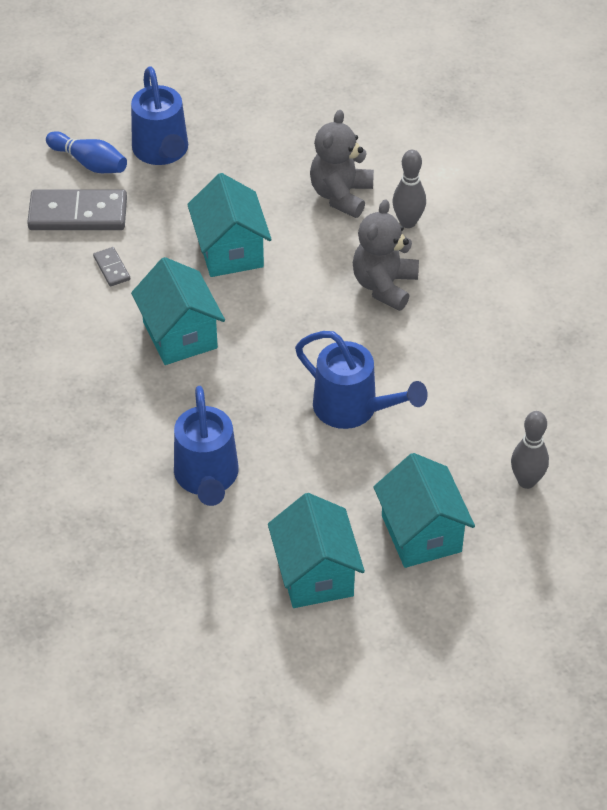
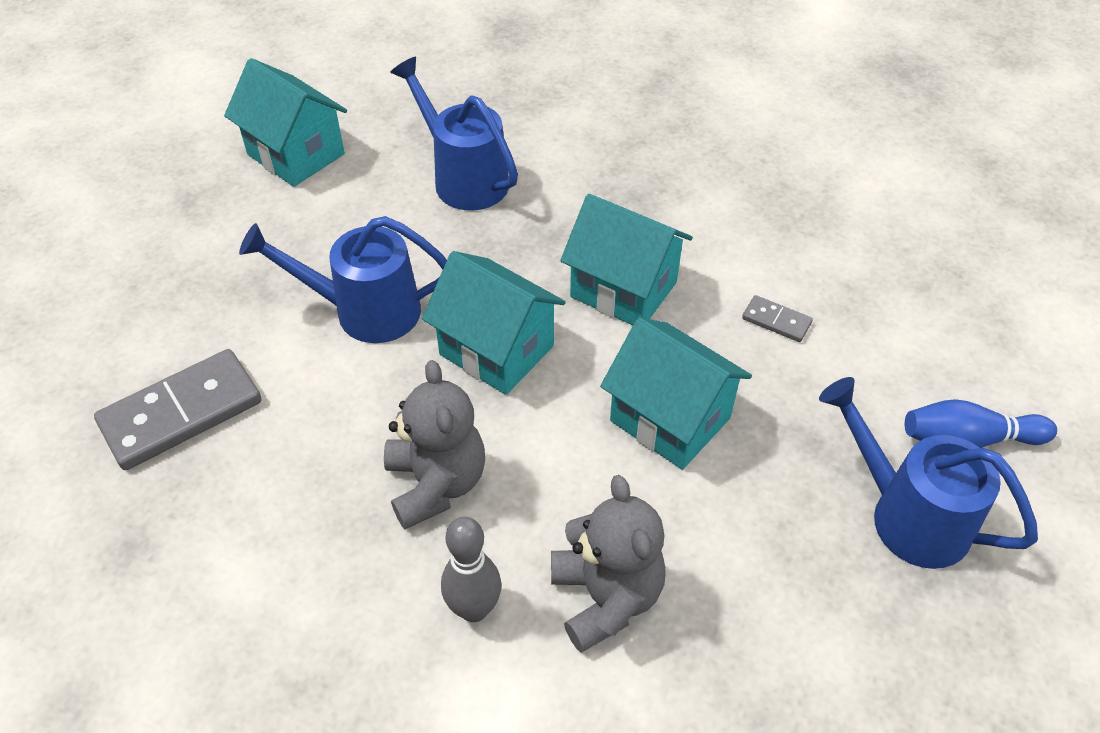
camera: 145 degrees right, 0 degrees up
(78, 214) = (892, 363): grey domino -> grey domino (181, 413)
(421, 533) = (210, 231): turquoise house -> turquoise house (496, 350)
(526, 481) = (113, 333): grey bowling pin -> none

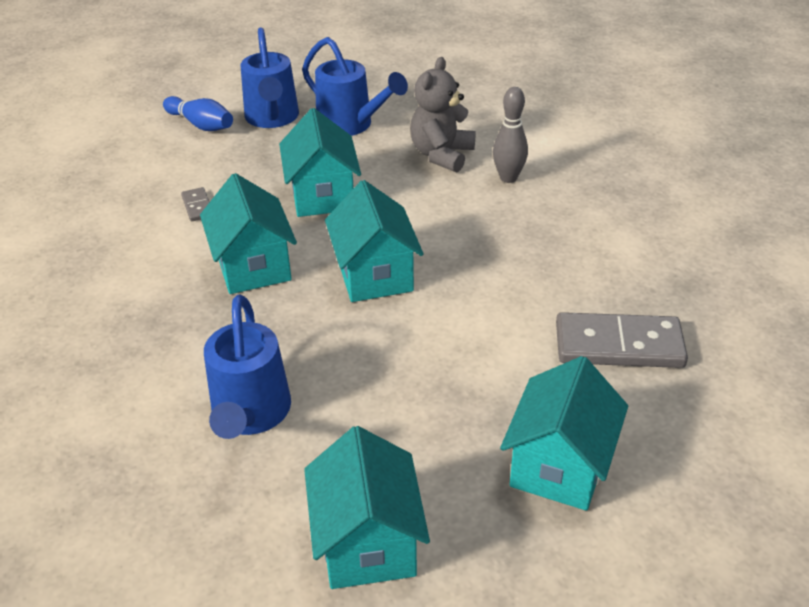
camera: 140 degrees left, 10 degrees down
(184, 269) = (559, 466): none -> turquoise house
(364, 311) = (437, 346): blue watering can -> blue watering can (351, 125)
(436, 484) = (481, 230): grey teddy bear -> none

